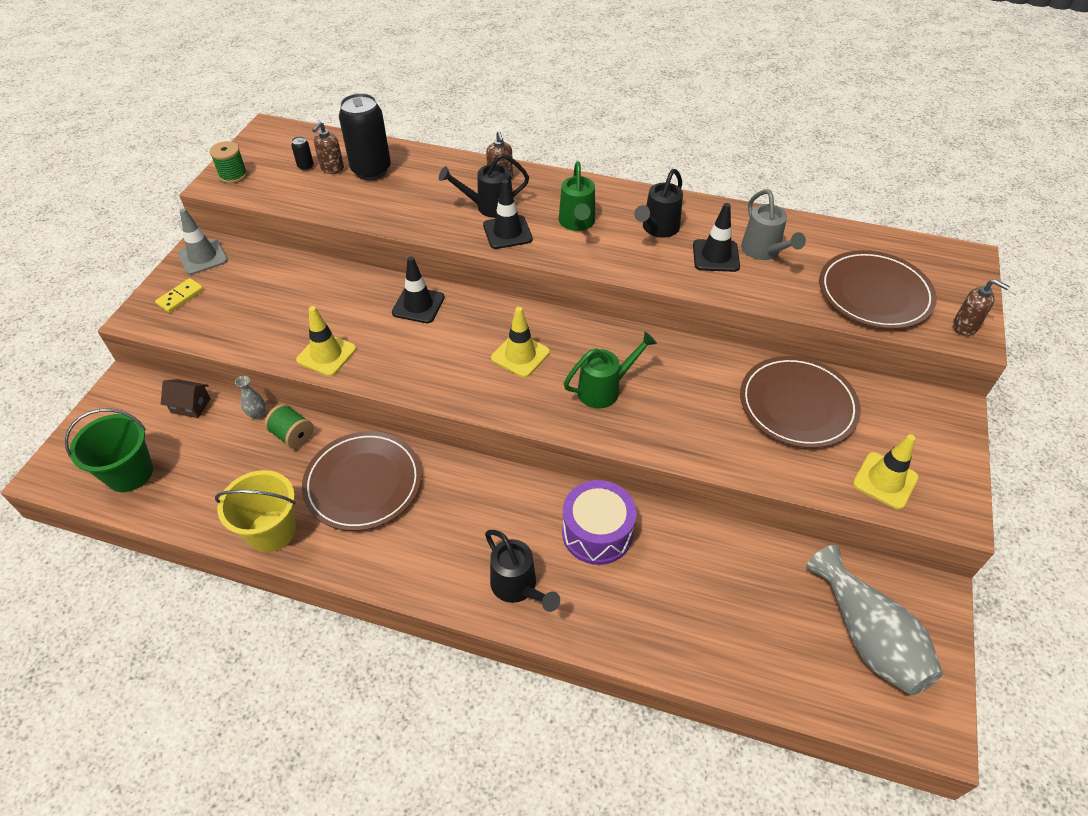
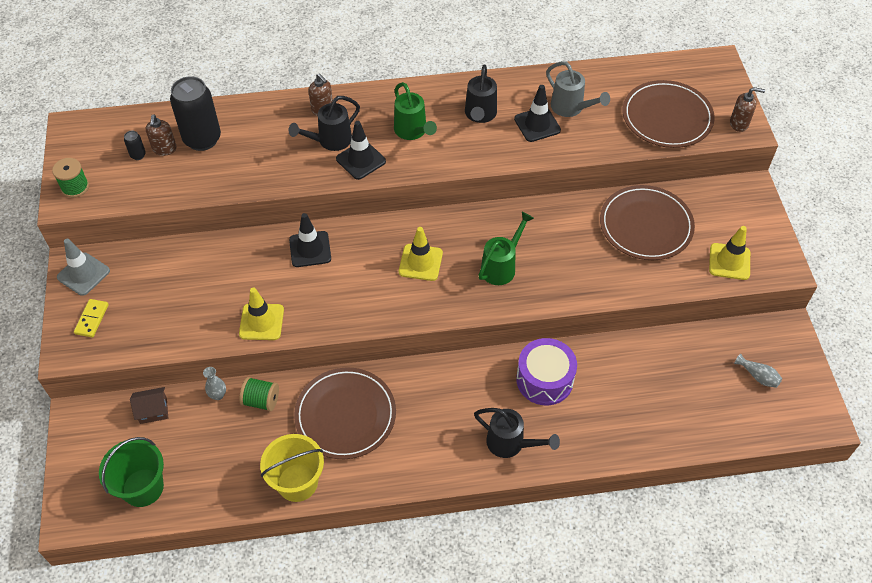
camera: 25 degrees left, 5 degrees up
(867, 636) = (758, 376): grey vase -> grey vase, size x0.42

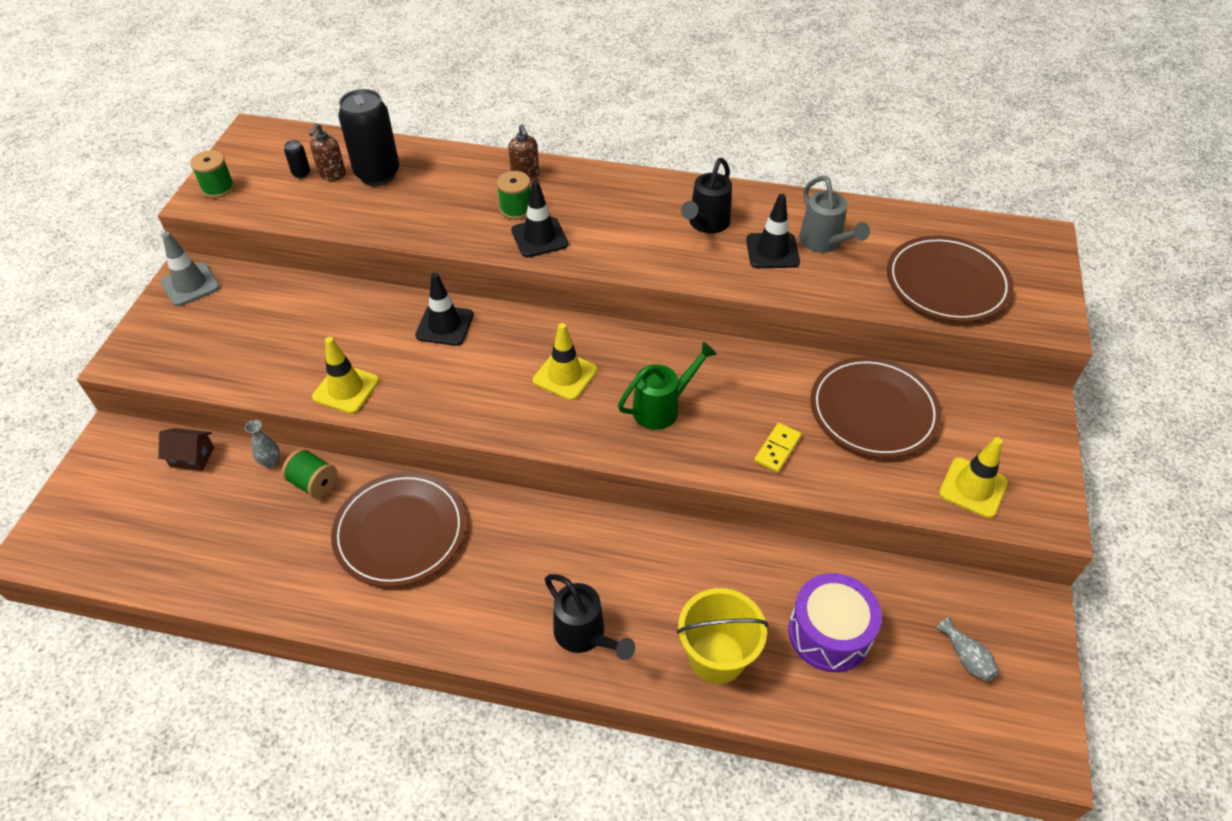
camera: 20 degrees right, 5 degrees down
(92, 319) = (169, 333): yellow domino -> yellow domino (777, 449)
(143, 487) = (130, 540): green bucket -> none
(297, 482) = (301, 594): yellow bucket -> yellow bucket (716, 657)
(330, 141) = (516, 209): black watering can -> green spool
(412, 131) = (616, 222): green watering can -> none
(544, 380) = (666, 567): purple drum -> purple drum (829, 633)
(739, 124) = (1045, 314): brown soap dispenser -> none

